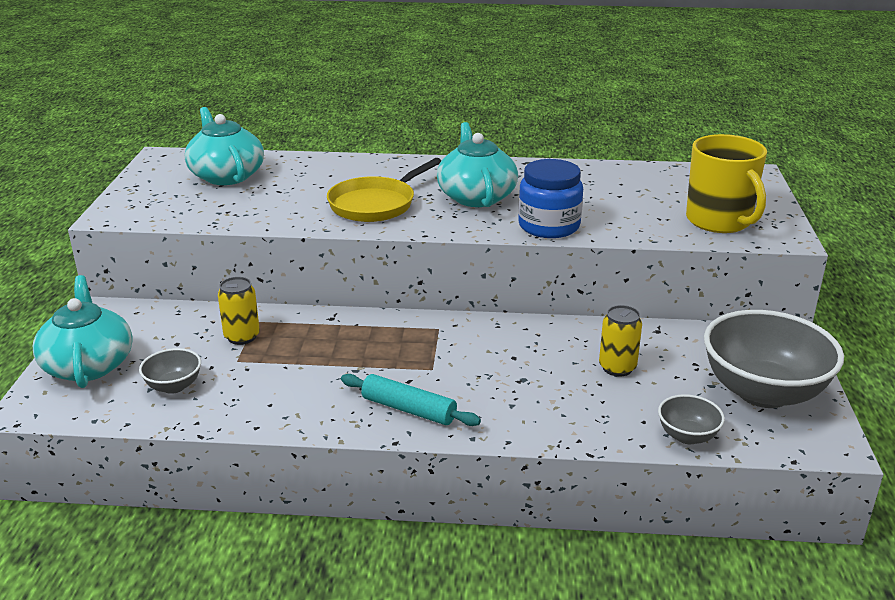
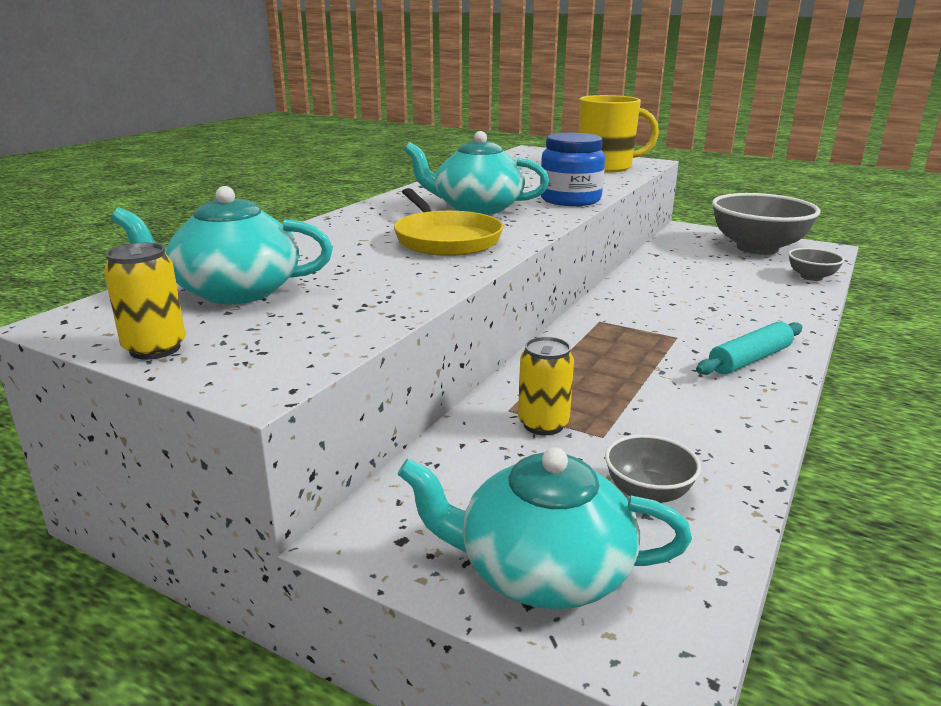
camera: 65 degrees left, 5 degrees down
(617, 368) = (707, 275): yellow can -> yellow can (155, 349)

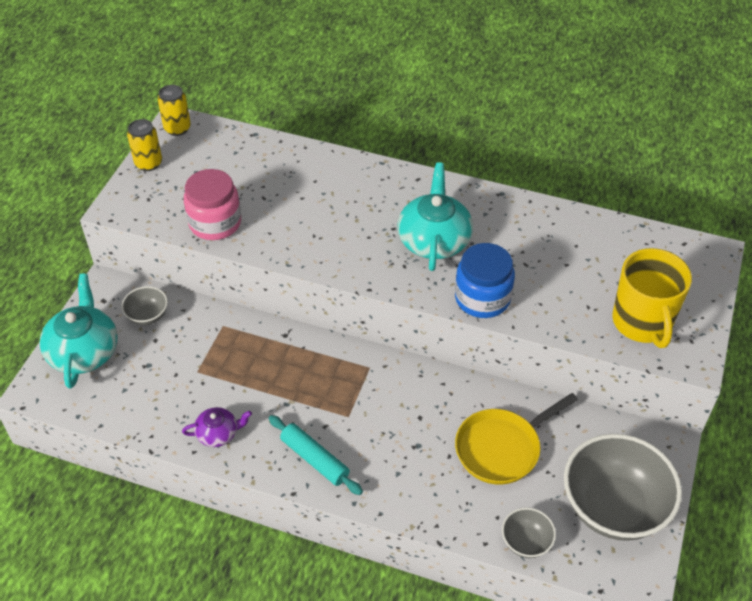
camera: 80 degrees right, 25 degrees up
(234, 291) = (224, 164): turquoise teapot -> none
(372, 302) = (215, 223): none -> pink jar
(445, 239) = (341, 234): yellow pan -> yellow pan (502, 448)
(543, 424) = (207, 343): yellow can -> yellow can (177, 128)
(648, 493) = (143, 391): grey bowl -> grey bowl (147, 316)
(726, 423) = (218, 433): none -> purple teapot

